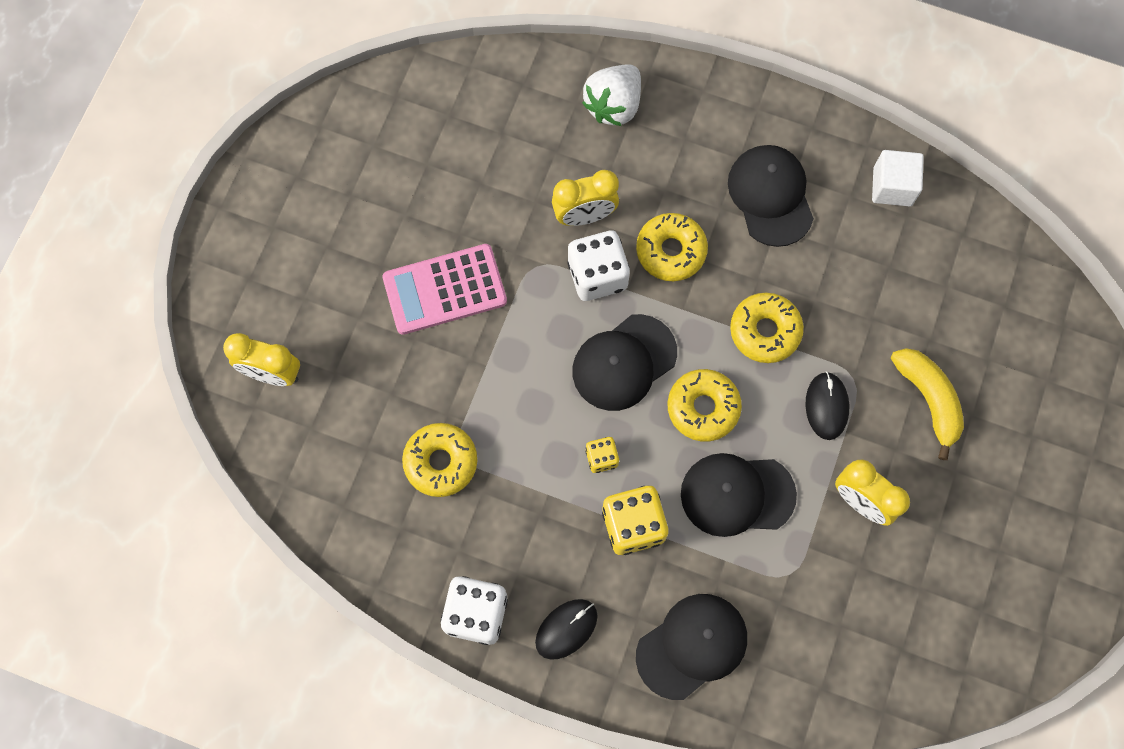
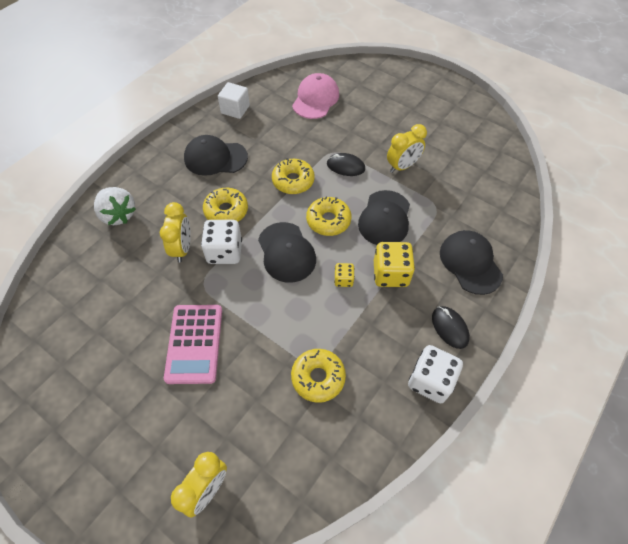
camera: 75 degrees left, 15 degrees down
(928, 399) = (355, 126): yellow banana -> none
(972, 313) = (315, 99): none -> pink cap

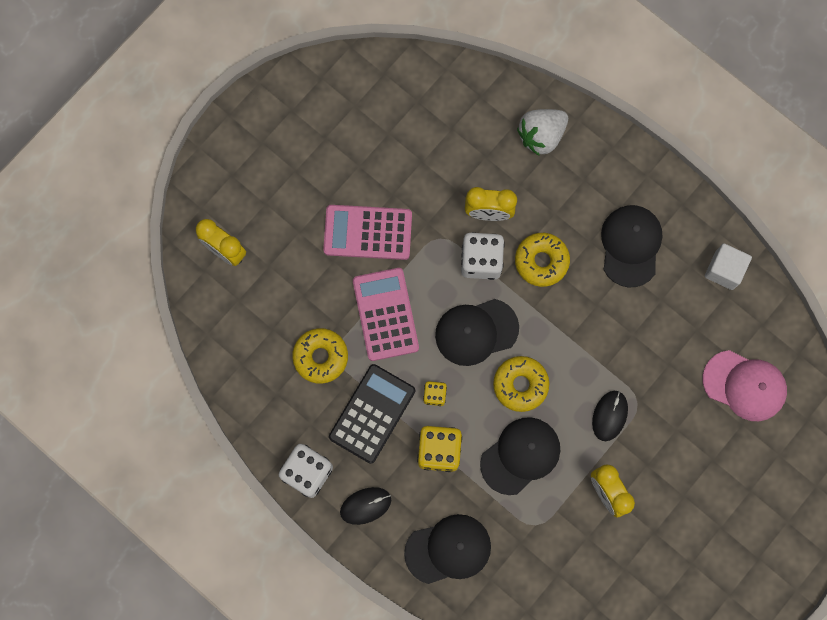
camera: 95 degrees right, 20 degrees up
(274, 323) = (385, 314): none -> pink calculator
(293, 181) = (587, 345): yellow donut -> none
(366, 328) = (372, 414): none -> black calculator
(384, 218) = (520, 455): black cap -> black cap turned 120 degrees clockwise

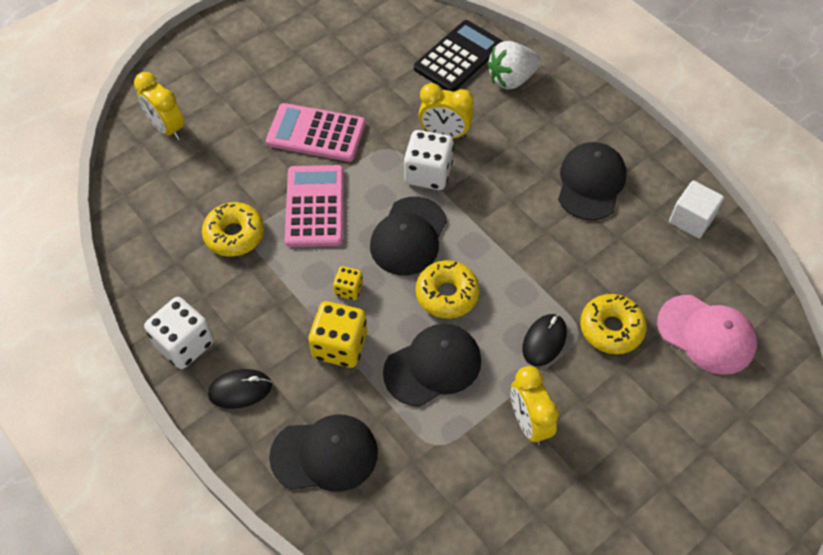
camera: 10 degrees right, 20 degrees down
(372, 414) = (274, 297): black calculator -> black calculator (458, 57)
(476, 332) = (408, 236): black cap -> black cap turned 60 degrees counterclockwise
(541, 261) = (492, 183): yellow donut -> yellow donut (611, 328)

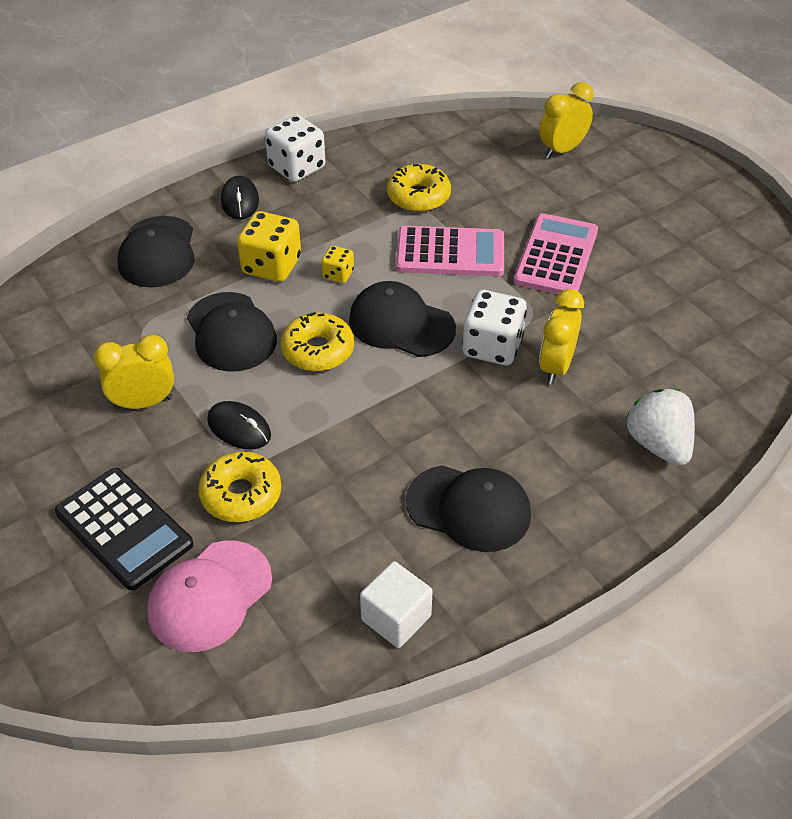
camera: 95 degrees right, 10 degrees down
(458, 57) = (695, 391): black calculator -> black calculator (123, 529)

